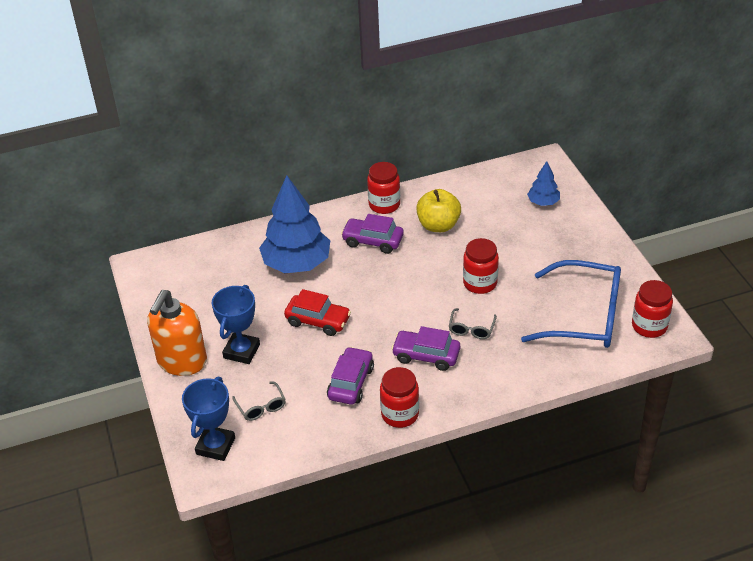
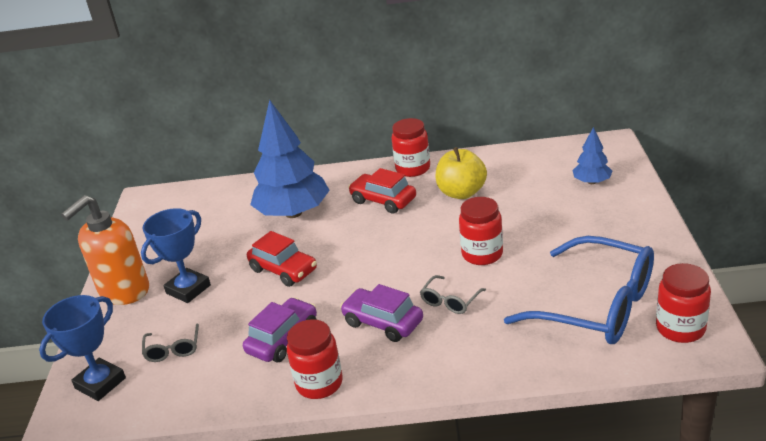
camera: 20 degrees right, 10 degrees down
(373, 241) = (383, 200): purple car -> red car

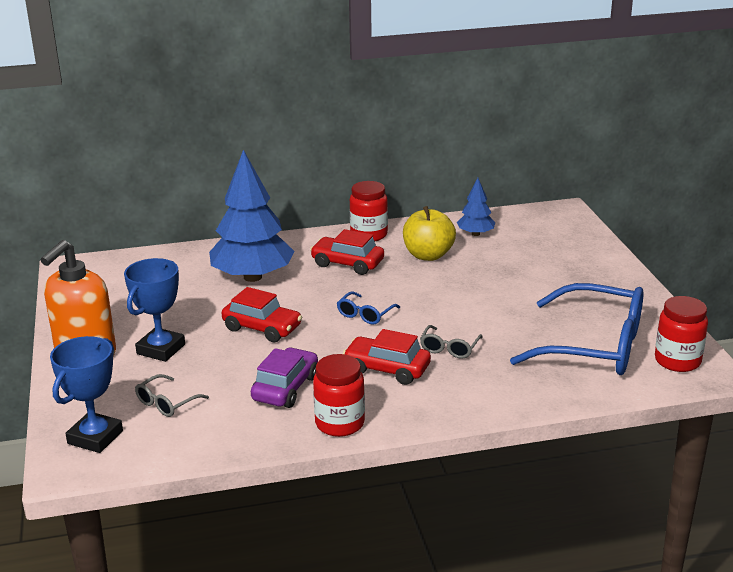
camera: 15 degrees left, 5 degrees down
(173, 349) = (166, 403): grey glasses -> grey glasses turned 60 degrees clockwise
(382, 258) = (365, 314): none -> blue glasses
(383, 322) = (387, 369): purple car -> red car
(482, 254) = (468, 308): red jar -> none
(592, 182) = (556, 243): blue tree -> blue tree (475, 234)

